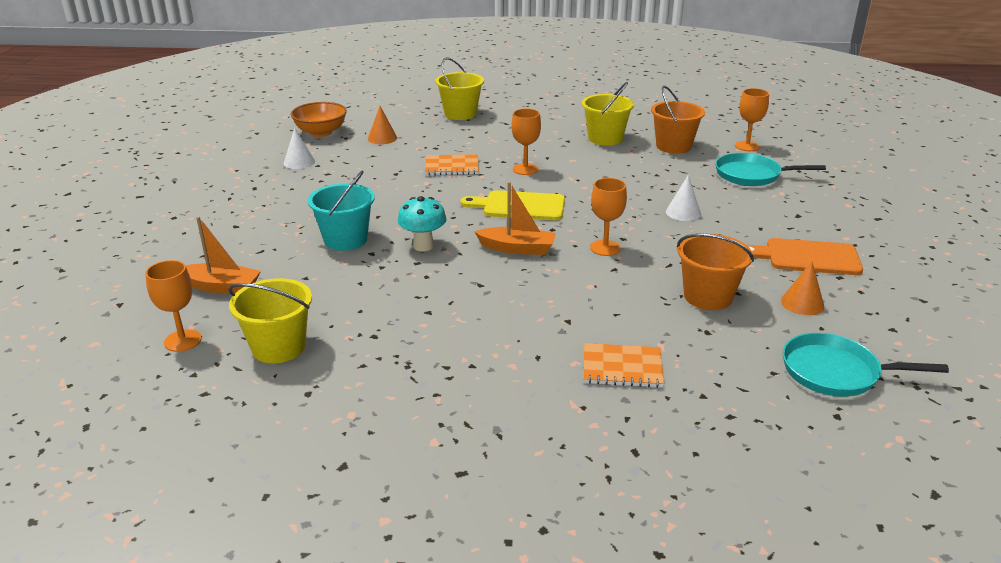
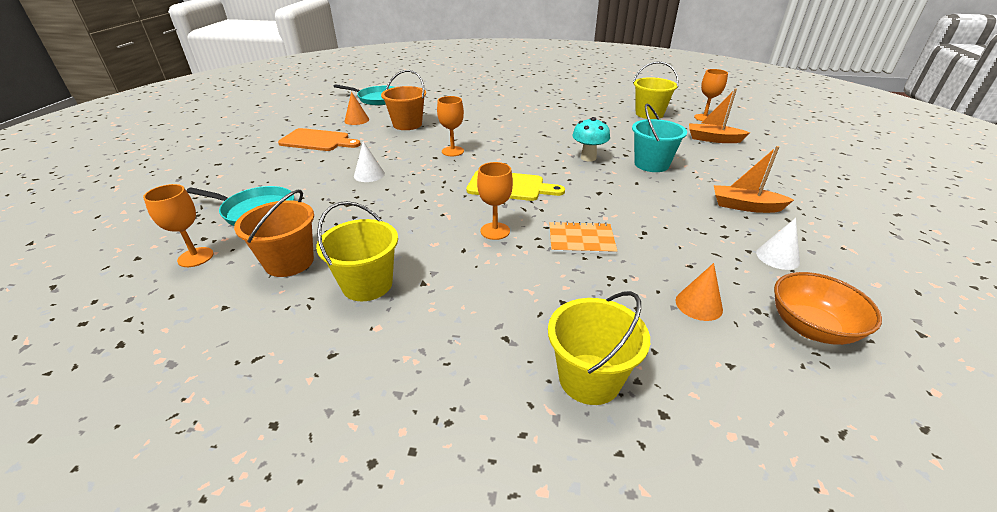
camera: 175 degrees left, 5 degrees up
(517, 248) = (517, 153): orange boat -> orange boat (745, 206)
(622, 367) = (475, 103): orange notebook -> none

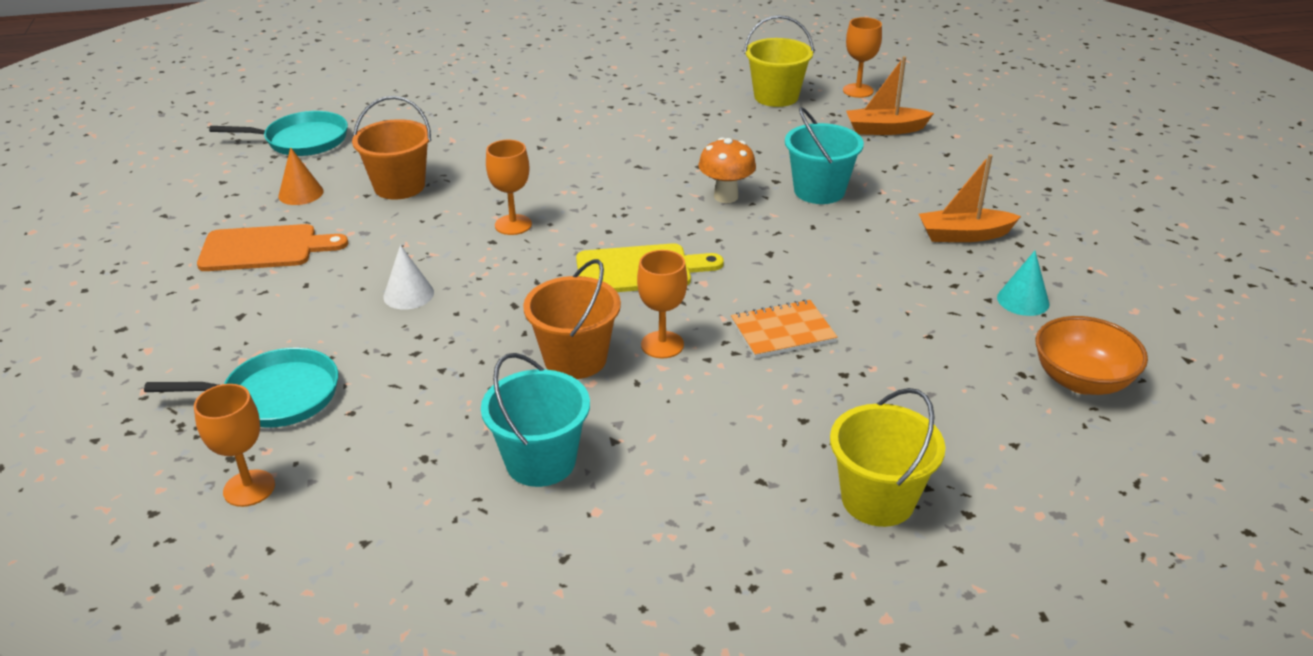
camera: 20 degrees left, 0 degrees up
(289, 262) = (402, 459): orange bucket -> orange bucket (575, 359)
(367, 284) = (540, 461): yellow bucket -> turquoise bucket
(588, 158) = (726, 196): turquoise mushroom -> orange mushroom
(698, 304) = (957, 384): orange cone -> none
(777, 257) = (1023, 300): white cone -> turquoise cone

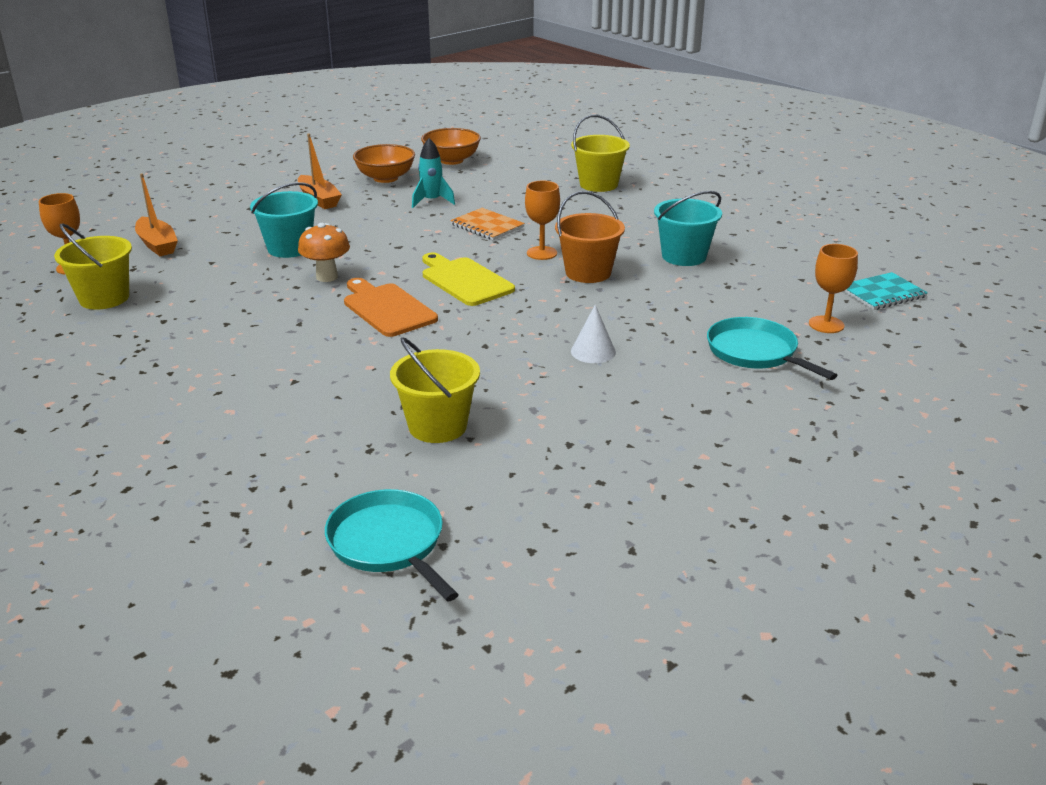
camera: 120 degrees left, 5 degrees down
(238, 603) = (882, 293): none -> turquoise notebook
(264, 248) = (613, 449): orange cutting board -> orange cutting board (387, 309)
(301, 193) = (504, 479): orange cone -> none
(399, 186) = (437, 426): orange bucket -> yellow bucket
(513, 225) = (451, 345): orange goblet -> none
(904, 314) = (432, 201): none -> turquoise rocket
(1023, 300) = (385, 178): turquoise cone -> orange bowl

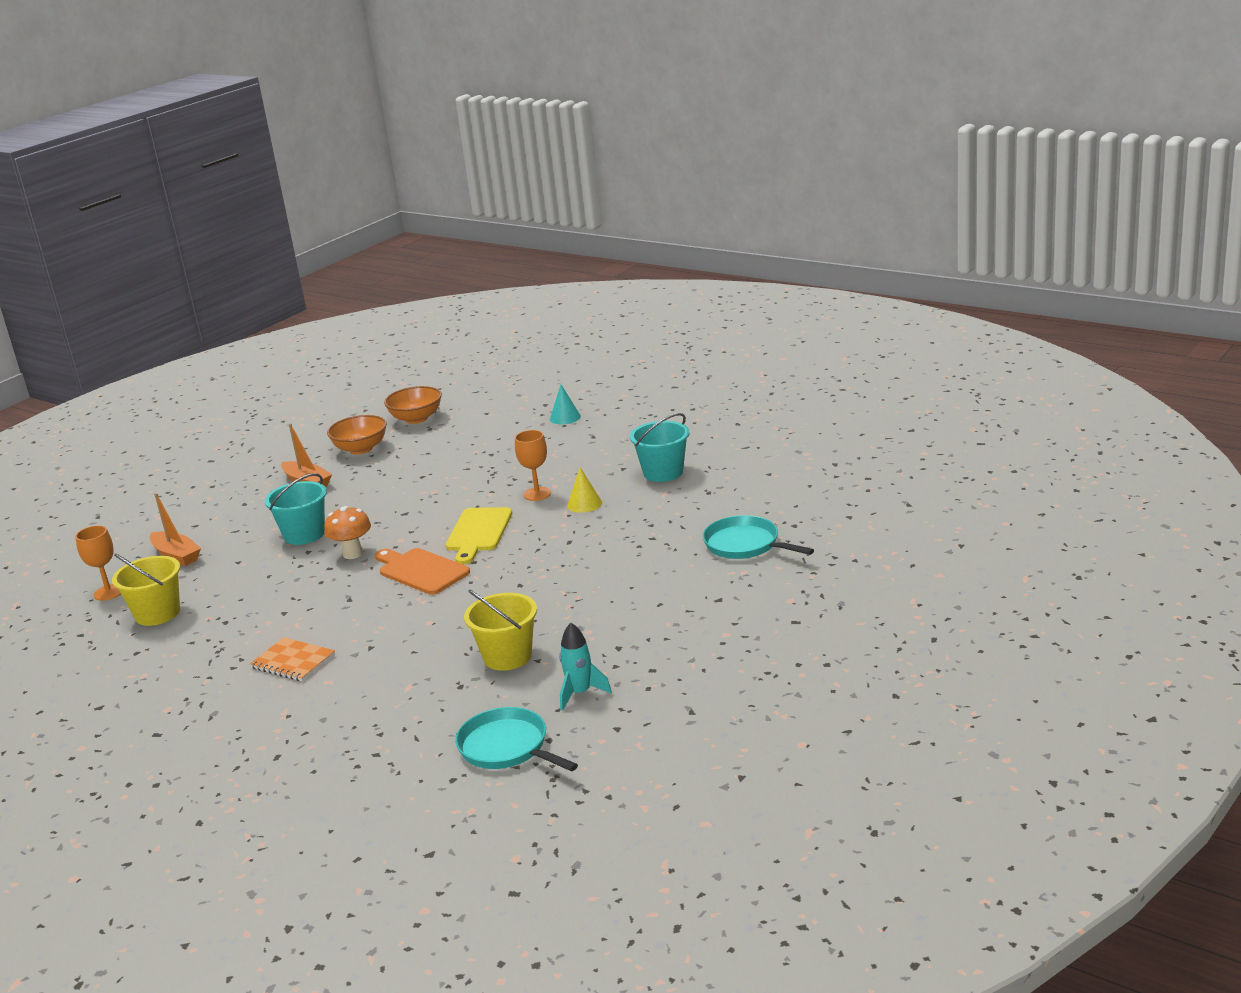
camera: 10 degrees left, 5 degrees down
(432, 201) = (416, 464): turquoise rocket -> turquoise rocket (580, 693)
(464, 280) = (478, 532): yellow cutting board -> yellow cutting board turned 120 degrees counterclockwise
(487, 226) = (478, 478): orange notebook -> orange notebook (293, 661)
(588, 273) = (584, 504): orange bucket -> yellow cone
(593, 351) = (612, 571): white cone -> none
(598, 184) = (565, 417): yellow bucket -> turquoise cone
(826, 324) = (797, 509): orange goblet -> none
(882, 293) = (838, 473): turquoise notebook -> none

